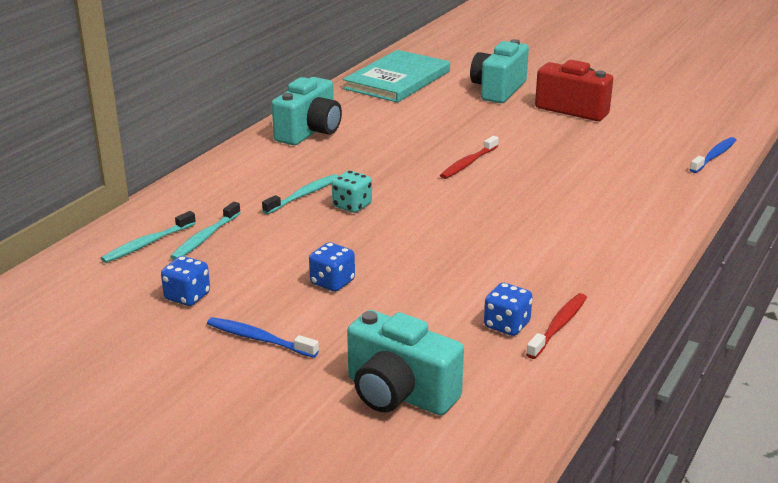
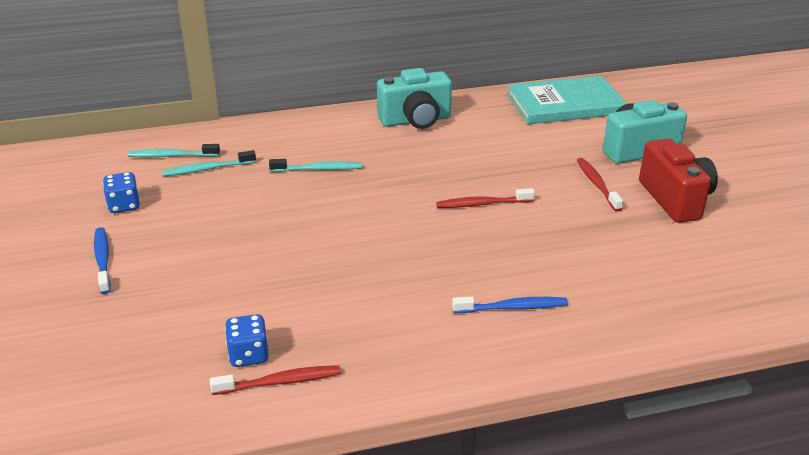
camera: 45 degrees right, 5 degrees up
(332, 282) = (212, 246): blue dice -> none
(352, 206) = (333, 195): turquoise dice -> none
(399, 394) = (94, 355): turquoise camera -> none
(514, 120) = (597, 184): none -> red toothbrush
(714, 156) = (731, 317): blue toothbrush -> blue toothbrush (512, 307)

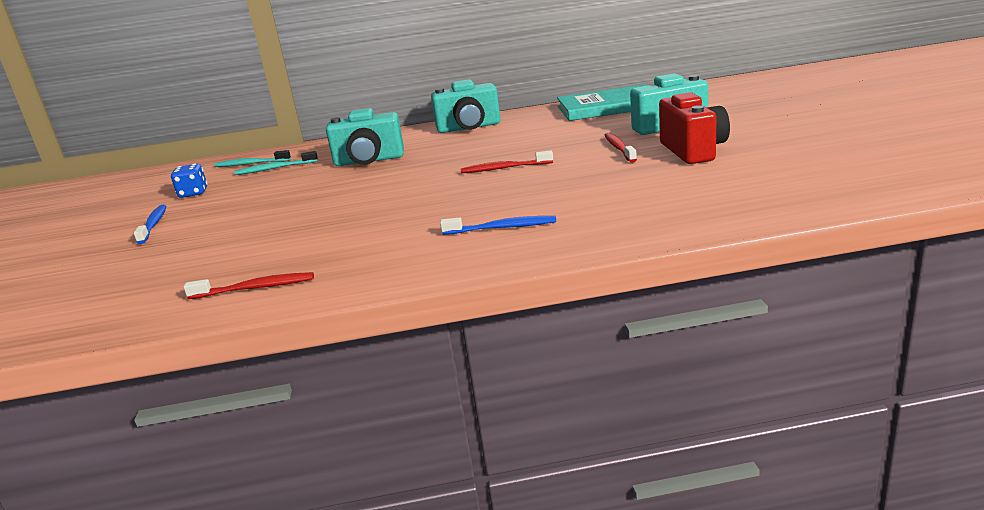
camera: 10 degrees right, 10 degrees down
(249, 355) = (238, 273): blue dice -> none
(319, 169) = (369, 161): turquoise toothbrush -> turquoise camera

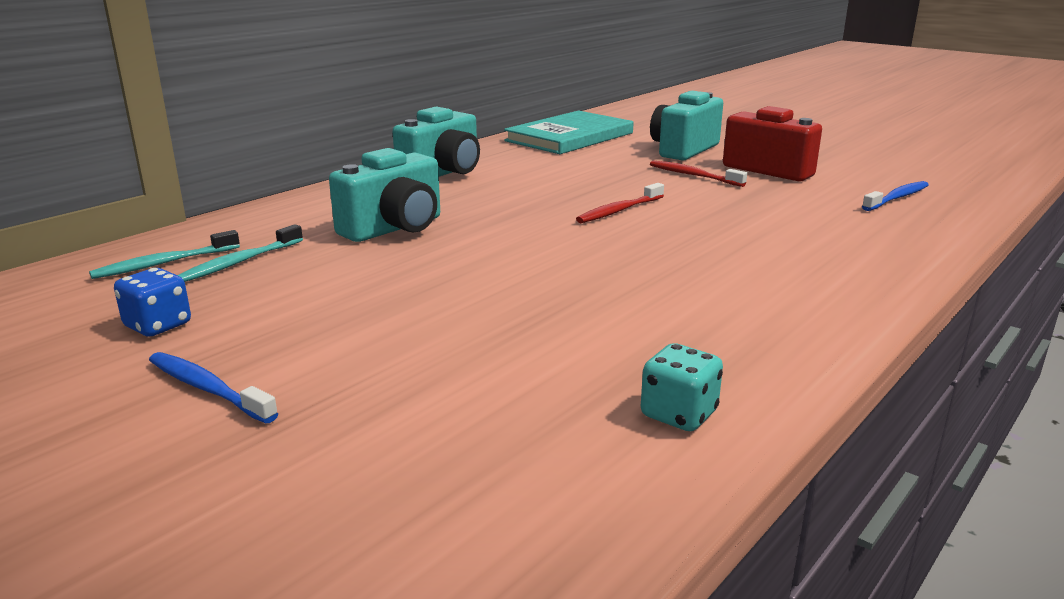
camera: 45 degrees left, 0 degrees up
(255, 288) = (678, 414): red toothbrush -> turquoise dice
(502, 228) = (787, 269): blue toothbrush -> blue toothbrush (897, 198)

